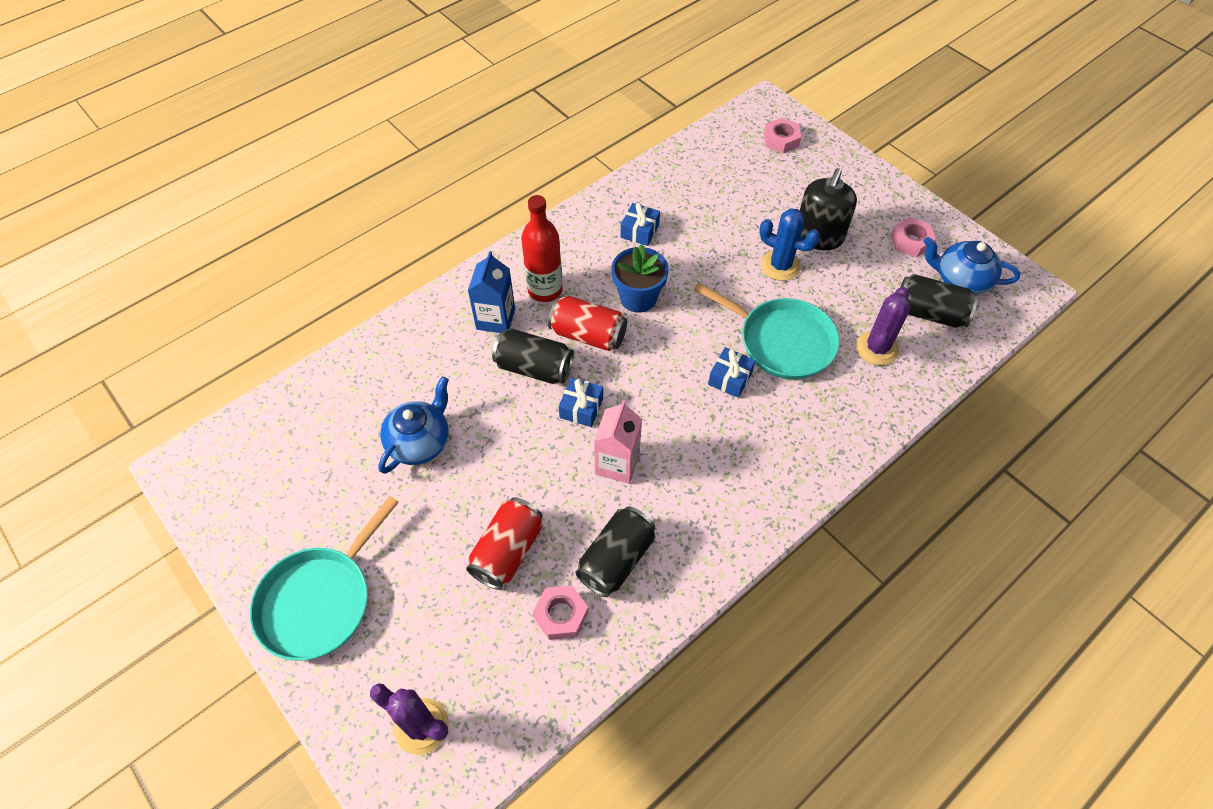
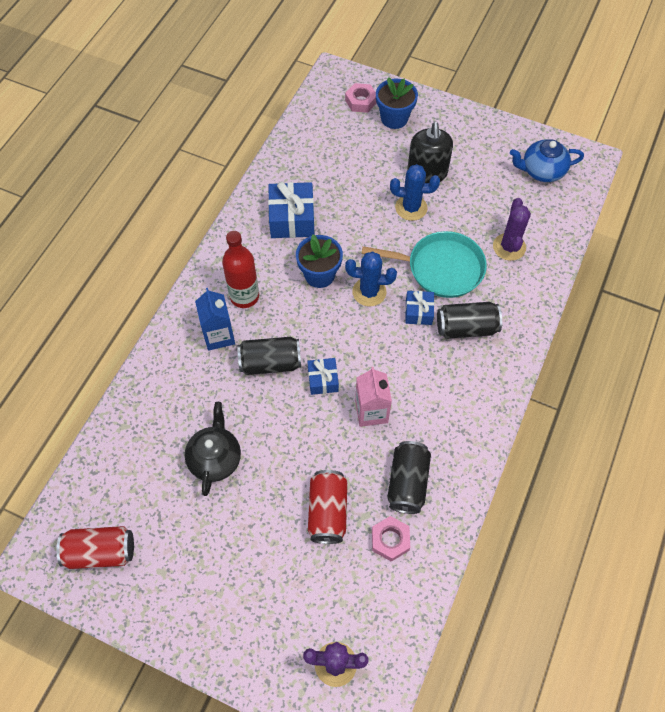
camera: 25 degrees left, 5 degrees up
(319, 601) = (208, 612): turquoise pan -> none
(420, 442) = (215, 458): blue teapot -> black teapot
(588, 335) = (297, 320): red can -> red can (101, 552)
(639, 231) = (292, 219): blue gift -> blue gift, size x1.72
(684, 336) = (369, 292): none -> blue cactus
(810, 168) = (394, 118): none -> blue flower pot
(911, 241) = (494, 152): pink nut -> none
(929, 313) = (532, 205): black can -> black can (466, 328)

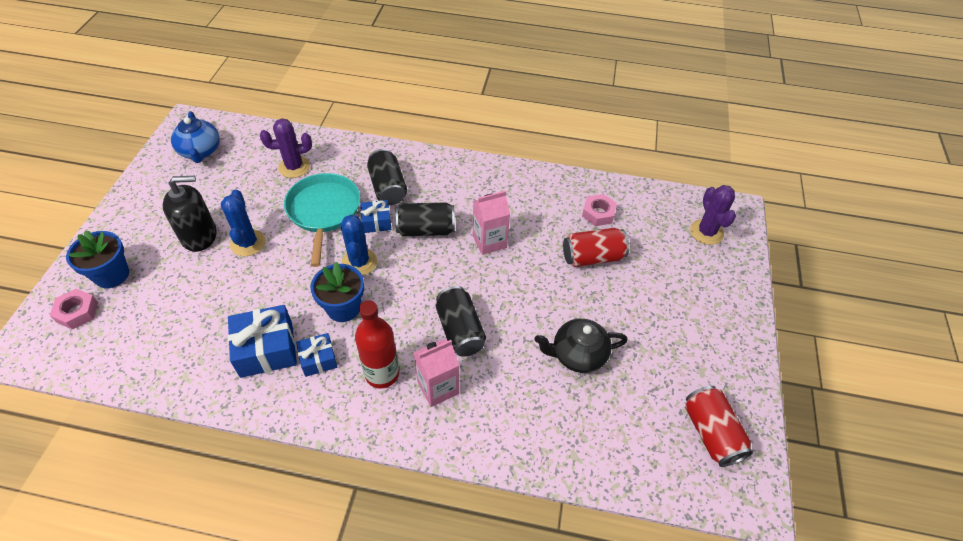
camera: 105 degrees left, 10 degrees down
(219, 335) = (438, 387): blue carton -> pink carton
(323, 380) = (467, 283): blue gift -> blue gift (318, 359)
(407, 482) = (546, 209): black can -> black can (426, 229)

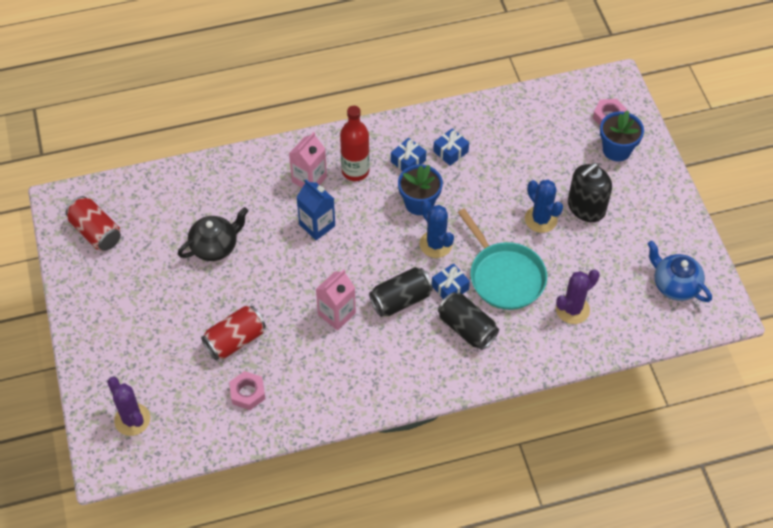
camera: 155 degrees right, 5 degrees up
(266, 349) = (450, 151): blue gift -> blue gift, size x0.58
(460, 330) = (317, 225): black can -> blue carton

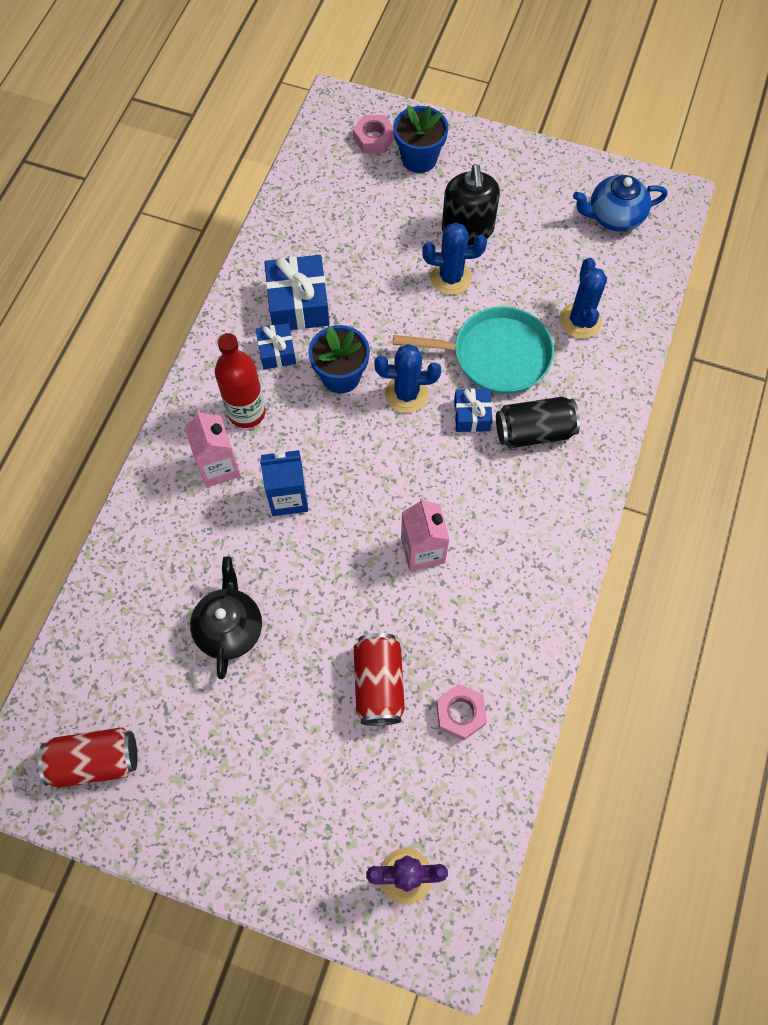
camera: 55 degrees left, 10 degrees up
(401, 300) = (452, 473): black can -> none
(450, 151) = (298, 304): blue gift -> blue gift, size x1.72
(572, 309) = (580, 321): purple cactus -> blue cactus

